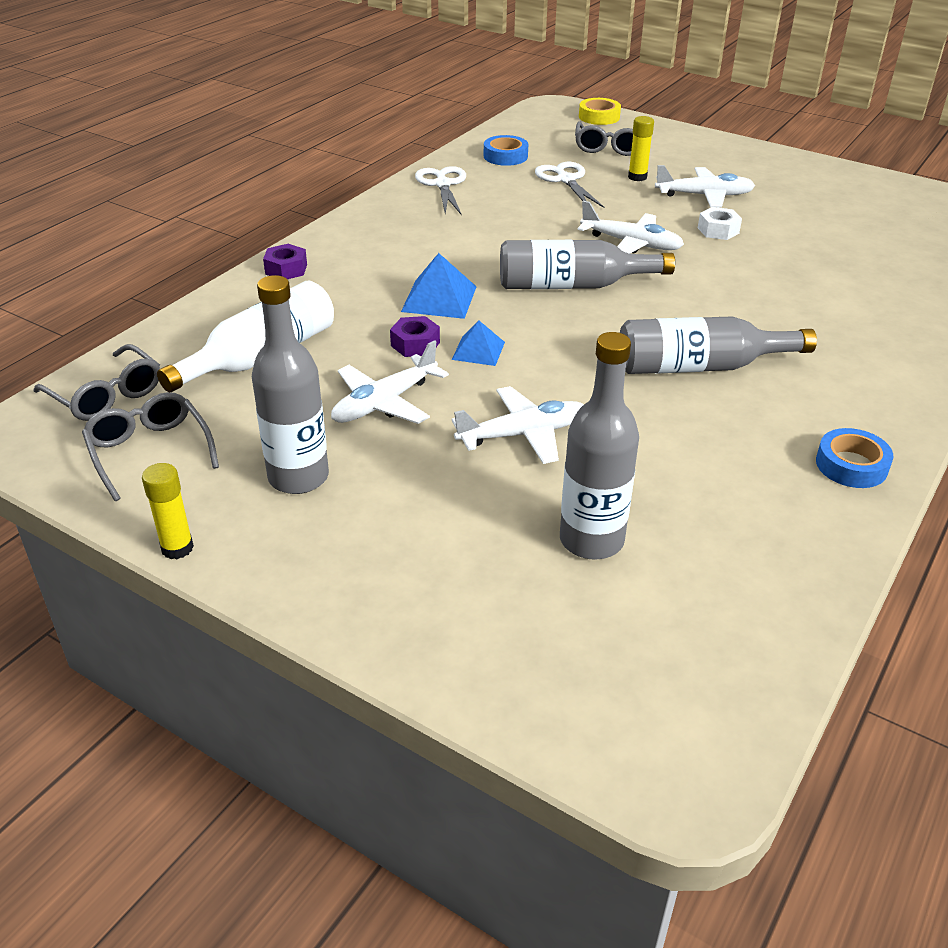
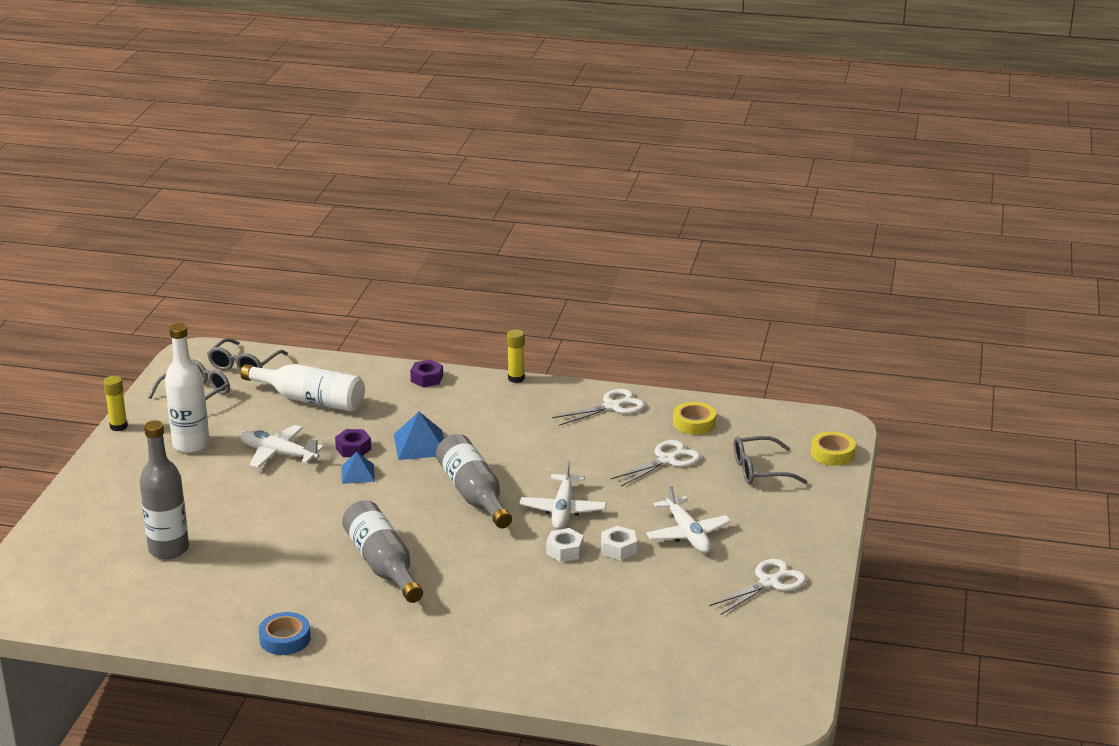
camera: 70 degrees right, 10 degrees down
(298, 477) = (191, 444): grey bottle -> white bottle
(505, 156) = (694, 423): blue tape -> yellow tape
(522, 434) = (265, 508): white plane -> none
(637, 177) = (701, 494): yellow glue stick -> yellow glue stick (516, 378)
(711, 257) = (564, 551): none -> white nut
(799, 179) = (769, 582): none -> white scissors

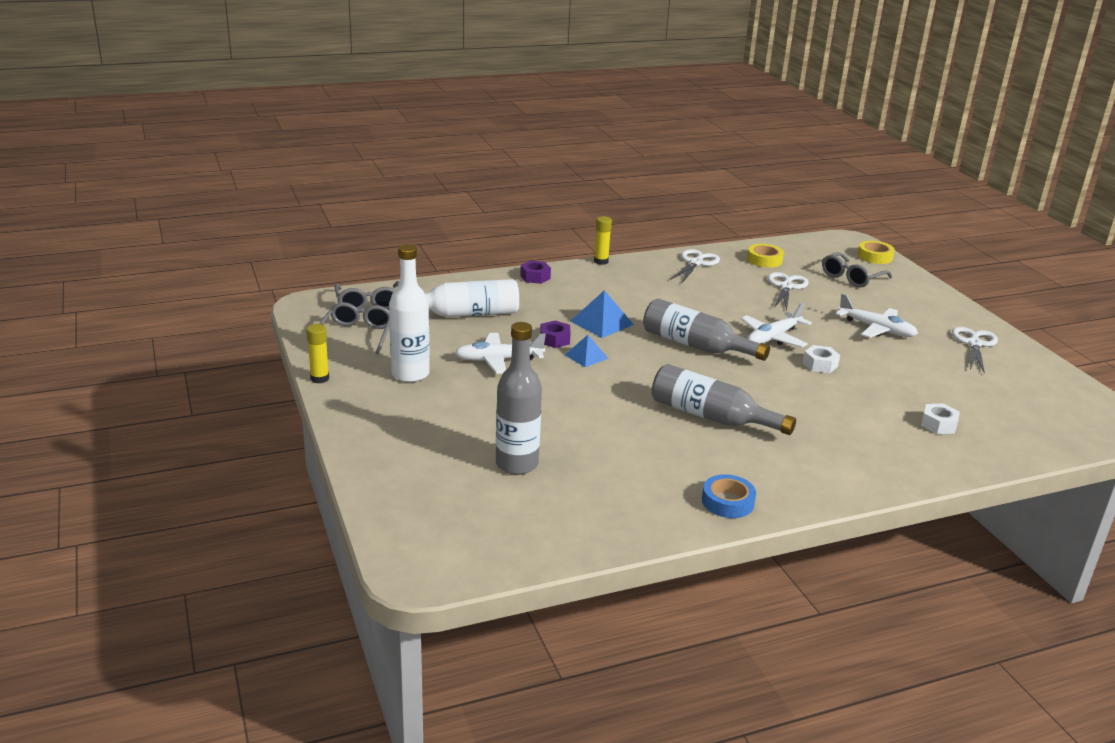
camera: 35 degrees left, 0 degrees up
(563, 509) = (773, 337): white plane -> white plane turned 75 degrees clockwise
(618, 549) = (851, 352): white nut -> white nut (938, 424)

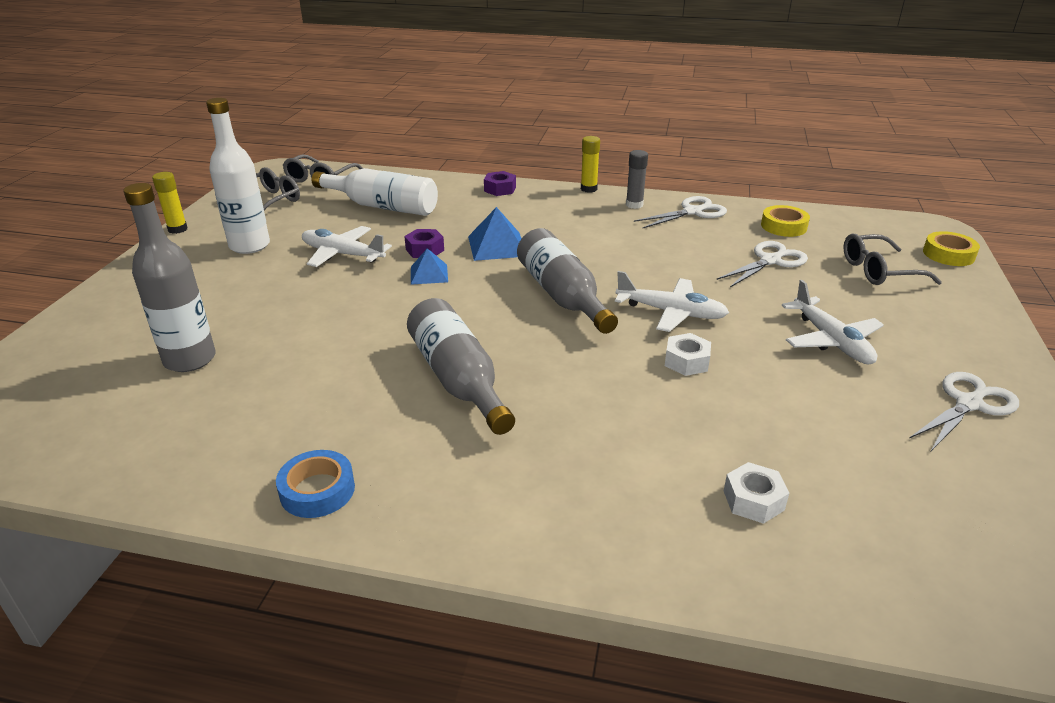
camera: 35 degrees right, 5 degrees up
(650, 267) = (634, 205): none -> grey glue stick
(773, 337) = (670, 312): white plane -> white plane turned 150 degrees counterclockwise

